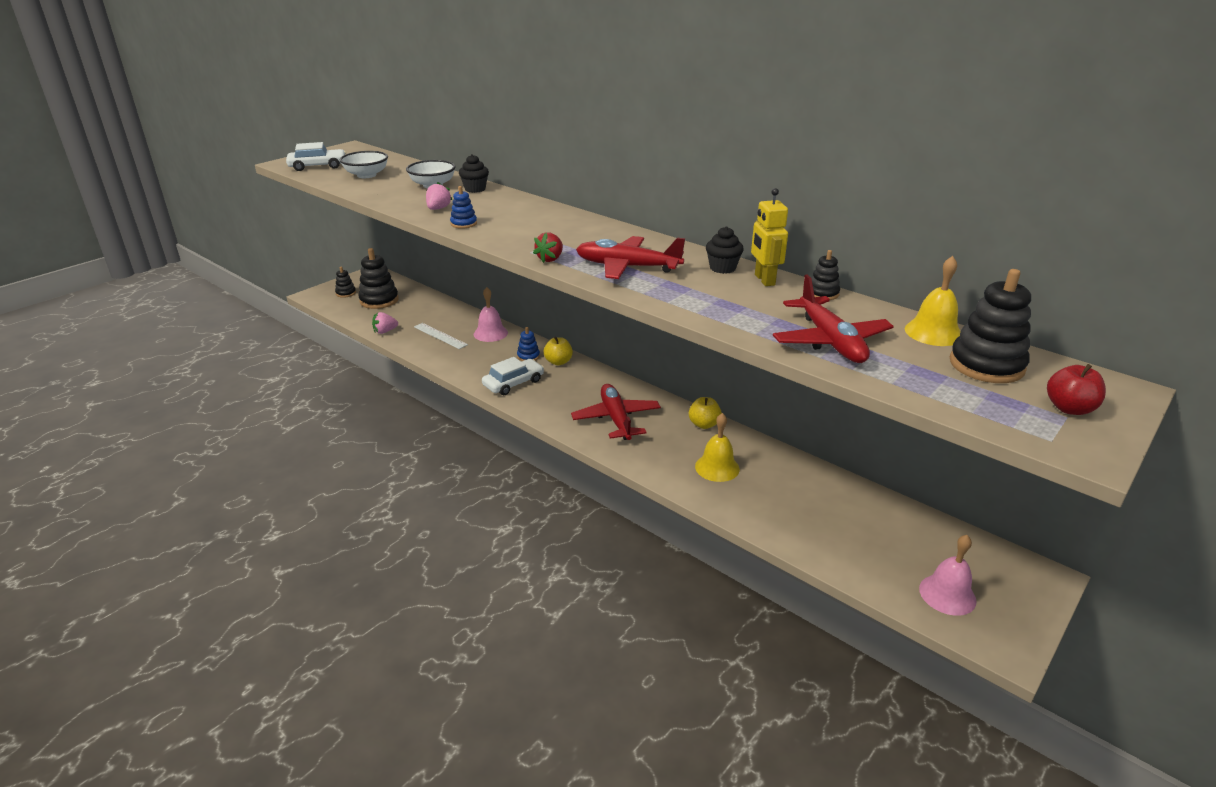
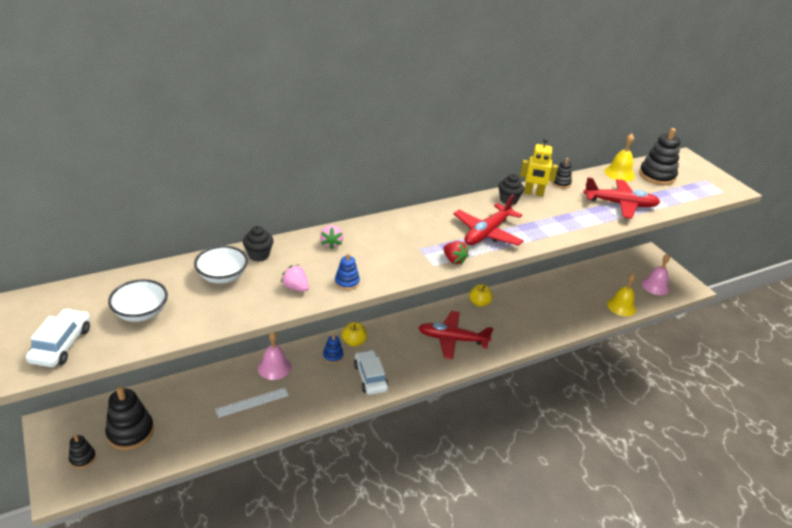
camera: 70 degrees left, 5 degrees up
(385, 331) = (210, 441): pink strawberry -> pink strawberry (331, 243)
(717, 467) = (528, 316): yellow bell -> yellow bell (621, 306)
(1069, 408) = (699, 176): red apple -> none

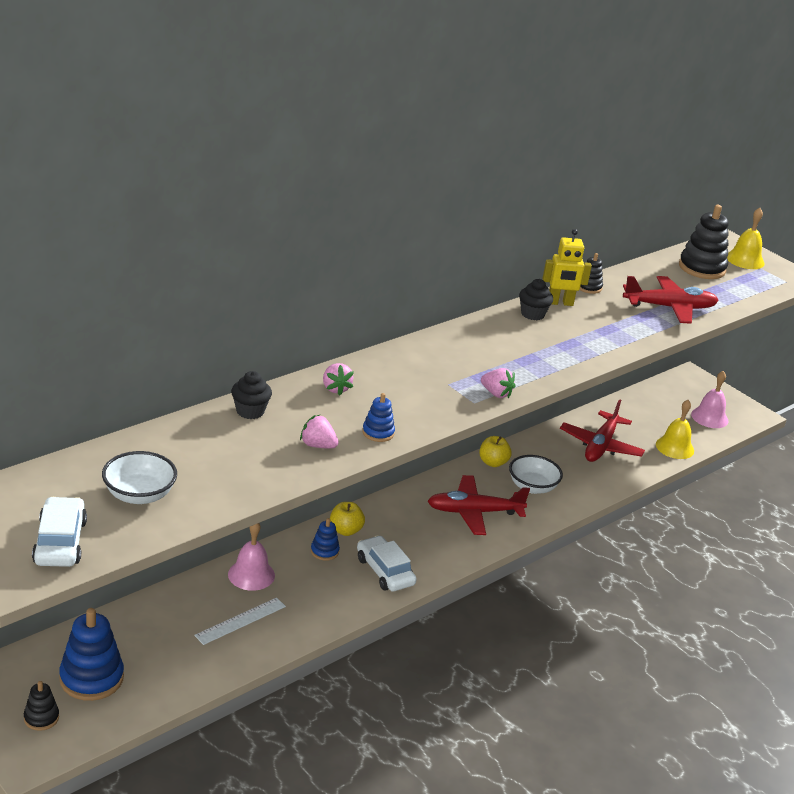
camera: 15 degrees left, 5 degrees down
(130, 432) = (91, 678): black stacking toy -> blue stacking toy
(222, 276) = (218, 442): white bowl -> white bowl (532, 487)
(454, 260) = (496, 394): red strawberry -> pink strawberry
(487, 233) = (523, 357): red plane -> red plane (600, 446)
(619, 173) = (656, 269): yellow bell -> yellow bell (745, 260)

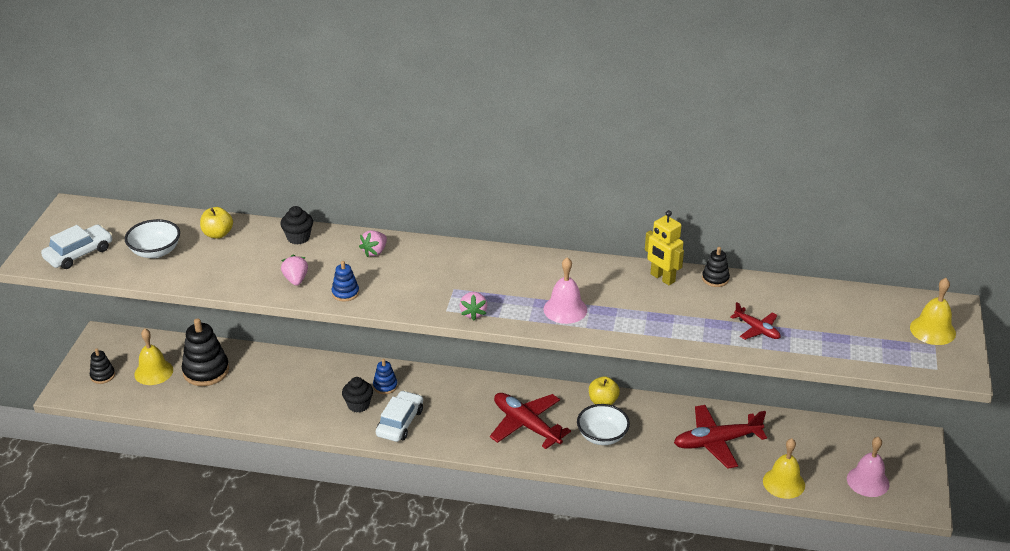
camera: 55 degrees right, 5 degrees up
(91, 678) = (153, 372): blue stacking toy -> yellow bell
(241, 621) = (271, 394): white ruler -> none
(251, 574) = (320, 371): pink bell -> pink bell (565, 309)
(345, 530) = (420, 382): yellow apple -> yellow apple (218, 234)
(532, 314) = (620, 275): black cupcake -> black cupcake (358, 405)
(670, 307) = (757, 329): red plane -> red plane, size x0.54
(702, 268) = (866, 315): black stacking toy -> black stacking toy (206, 371)

